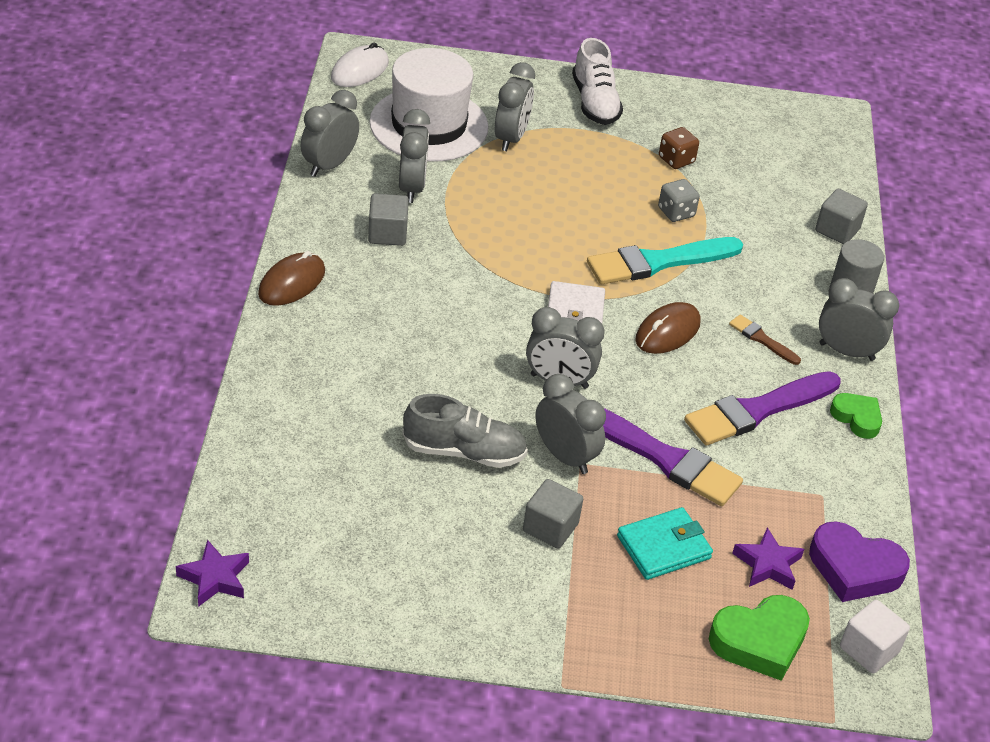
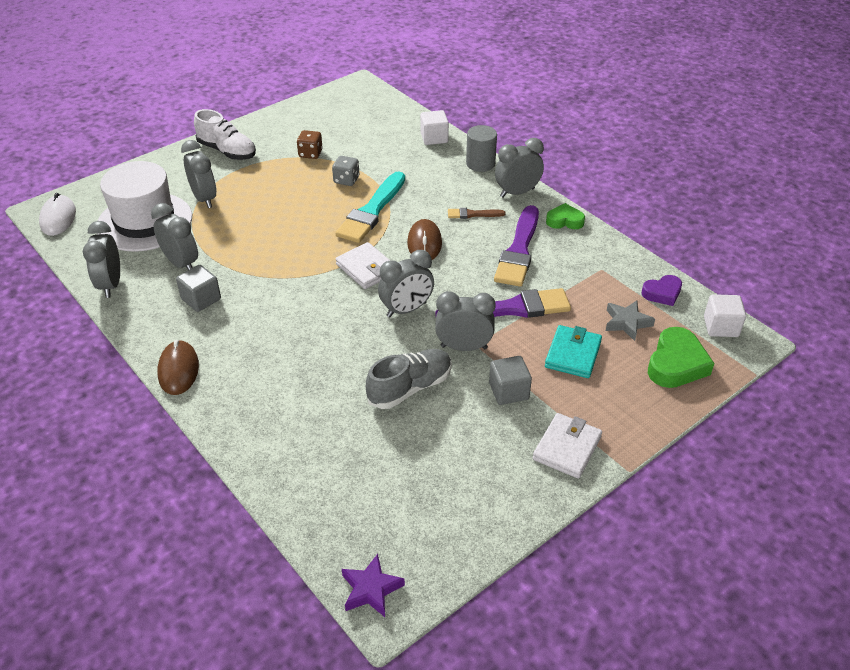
camera: 40 degrees left, 0 degrees up
(532, 618) = (567, 448): none -> white wallet
(767, 564) = (627, 323): purple star -> grey star
(837, 230) = (434, 138): grey cube -> white cube
(854, 569) = (662, 293): purple heart -> purple heart, size x0.62

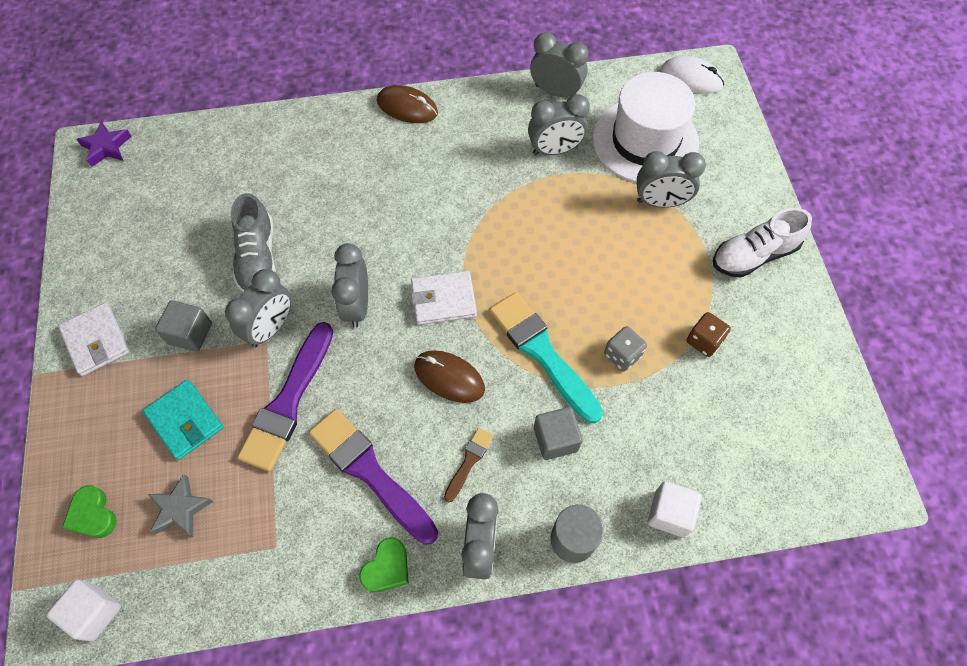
camera: 120 degrees right, 20 degrees up
(201, 299) = (489, 149): grey cube -> grey cube (555, 439)
(662, 293) = (188, 588): purple heart -> none
(676, 364) = (93, 515): green heart -> green heart, size x0.62

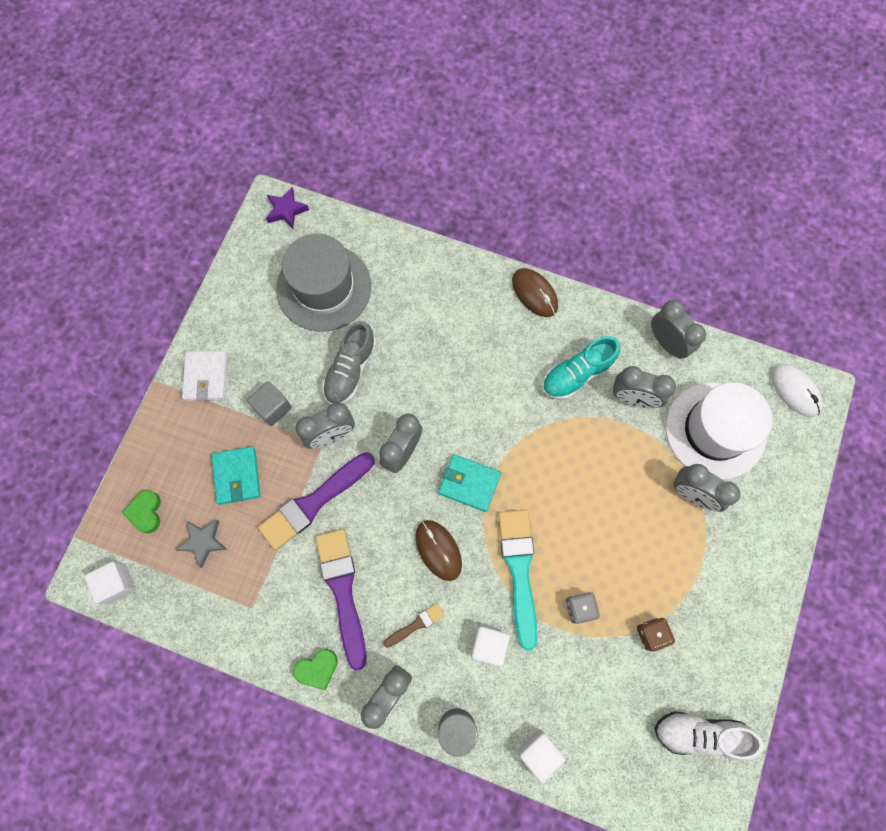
camera: 30 degrees right, 10 degrees up
(186, 197) = (324, 287): none -> grey hat
(443, 300) = (469, 483): white wallet -> turquoise wallet
(490, 155) = (577, 374): none -> turquoise shoe
(555, 439) = (489, 645): grey cube -> white cube
(754, 255) = (741, 584): white shoe -> white shoe (699, 733)

